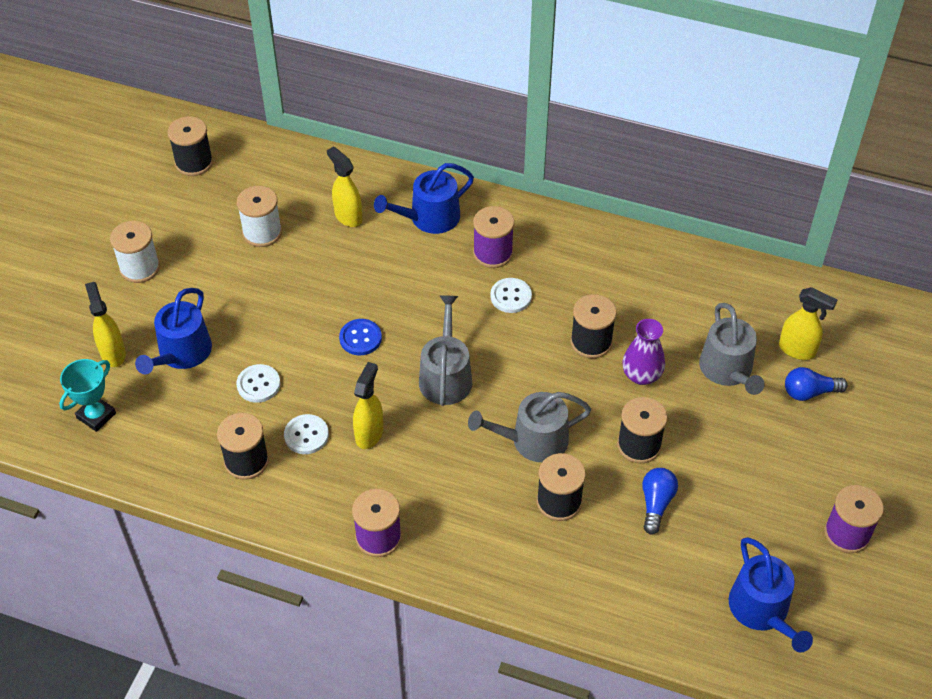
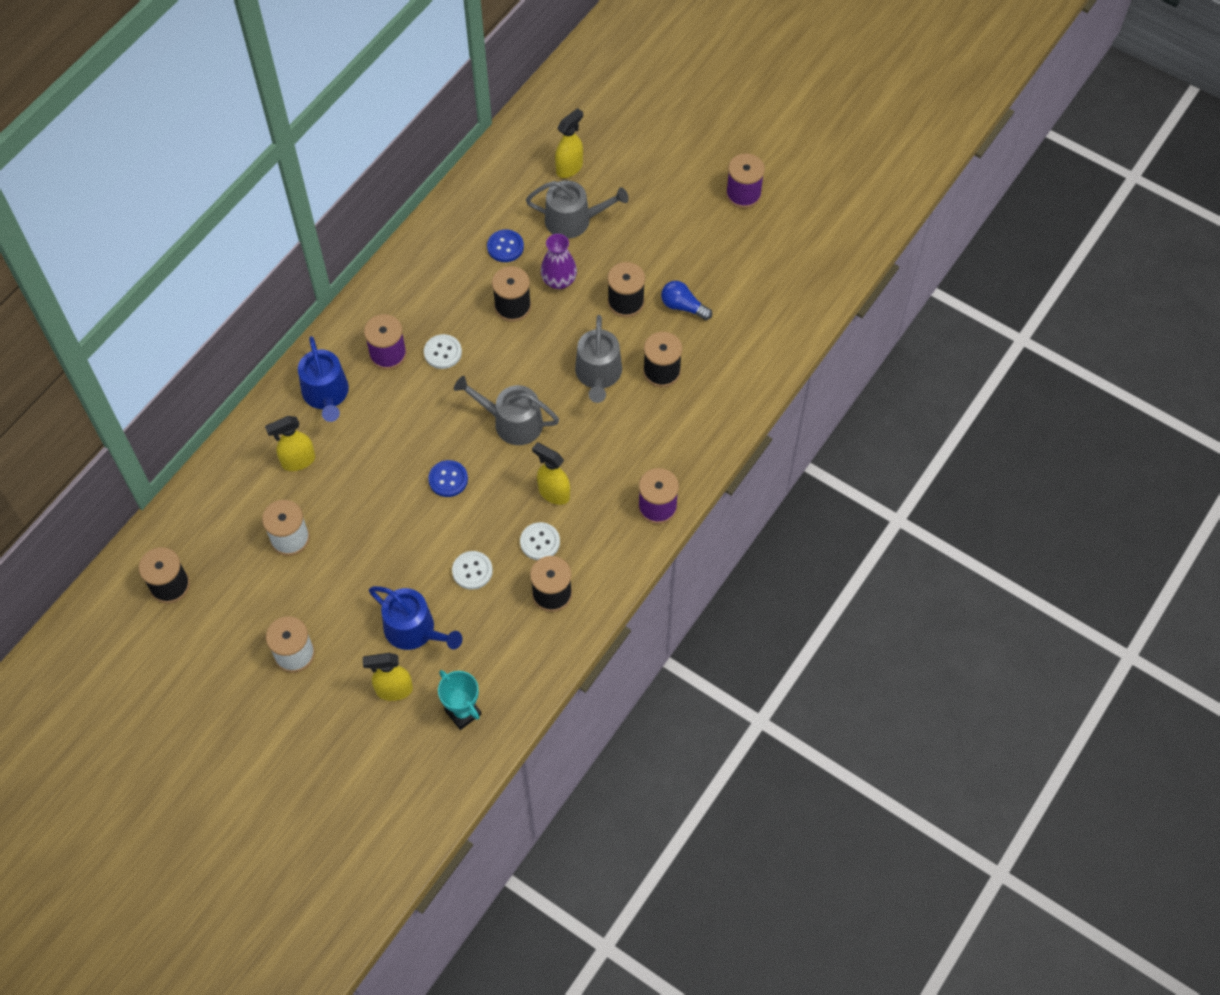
camera: 75 degrees left, 10 degrees up
(664, 317) = (505, 247): none -> blue button
(762, 610) = (792, 267): blue watering can -> none
(809, 392) = (612, 174): blue light bulb -> none

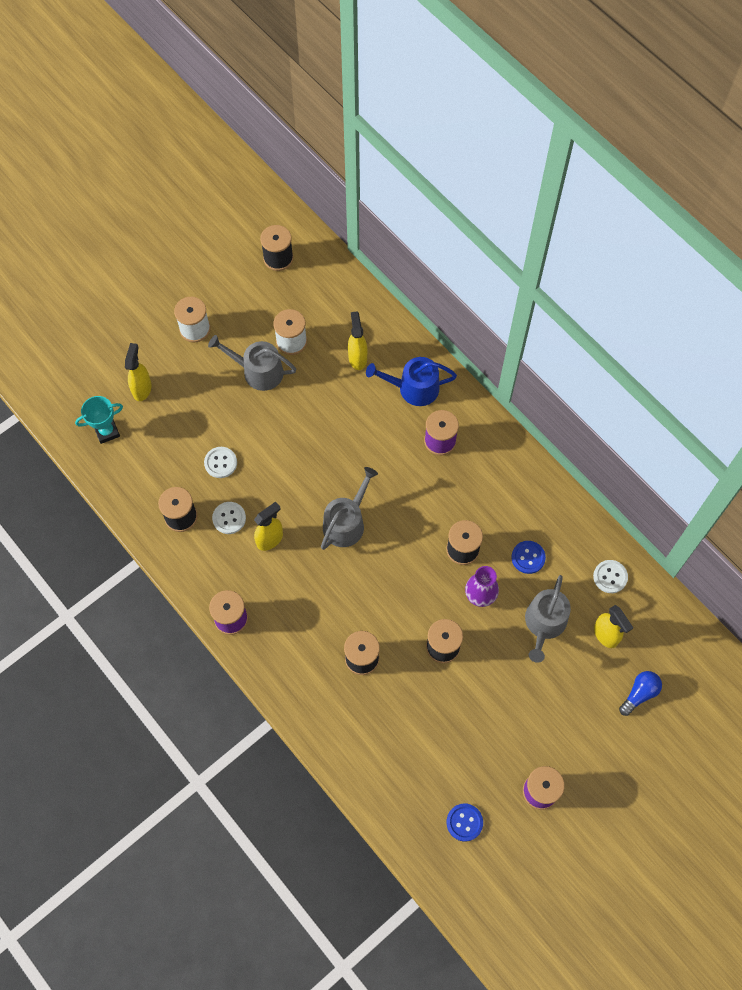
camera: 105 degrees right, 5 degrees up
(414, 630) = (185, 412): blue watering can -> none
(443, 352) = (430, 483): white button -> white button (610, 577)
(448, 479) = (307, 462): blue button -> blue button (464, 822)
(598, 374) = (373, 603): grey watering can -> grey watering can (258, 371)
(683, 306) = (425, 696): blue light bulb -> blue light bulb (639, 694)

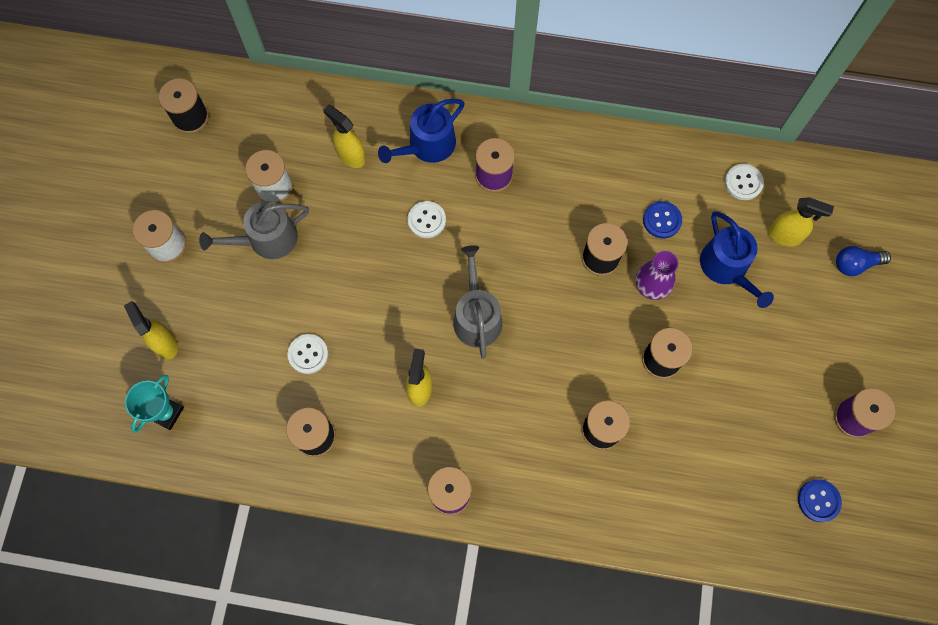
camera: 40 degrees left, 5 degrees up
(229, 518) = (363, 400): white button -> white button (426, 220)
(544, 624) = (727, 268): grey watering can -> blue watering can
(639, 694) = (855, 264): blue light bulb -> blue light bulb turned 105 degrees counterclockwise

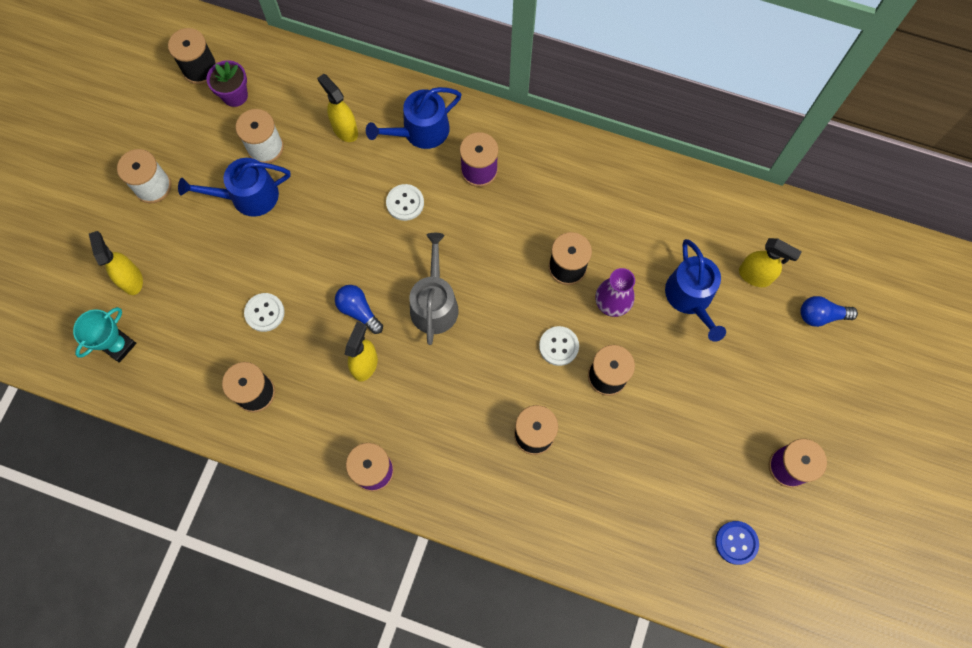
camera: 10 degrees right, 0 degrees up
(232, 139) = (235, 95): none -> purple flower pot
(267, 239) = (248, 196): grey watering can -> blue watering can
(402, 336) = (358, 311): none -> blue light bulb
(662, 220) = (635, 240): blue button -> none
(743, 182) = (724, 217): white button -> white button (558, 346)

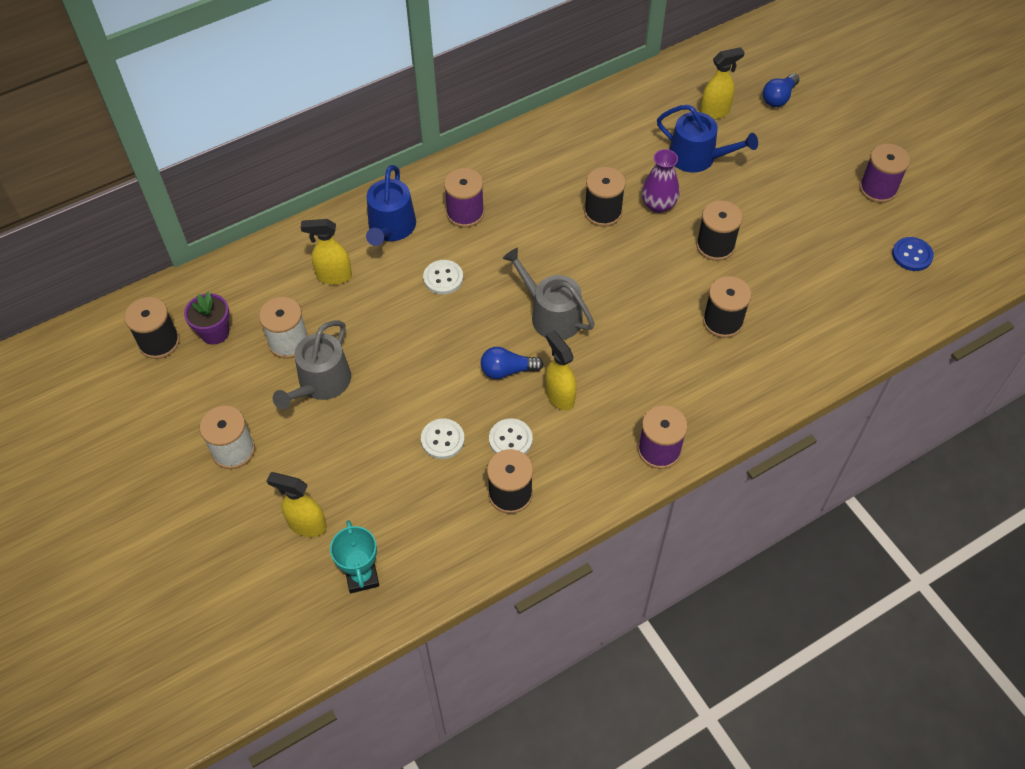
camera: 50 degrees left, 15 degrees down
(248, 196) = (321, 383): blue watering can -> grey watering can
(558, 346) = (663, 259): white button -> white button (510, 440)

